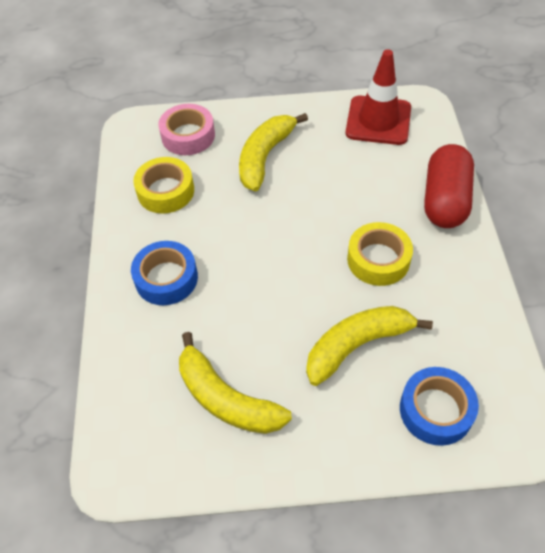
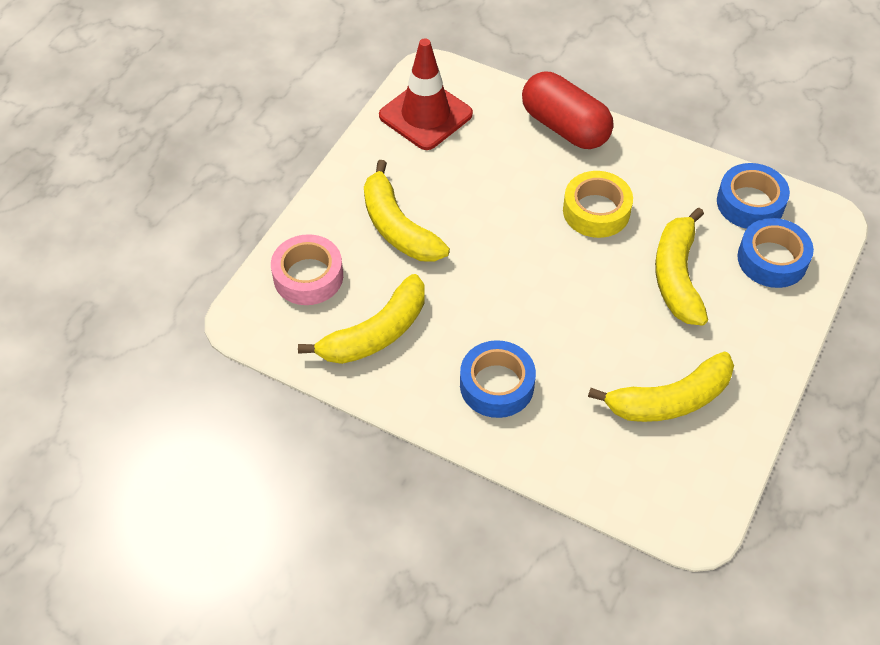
camera: 60 degrees left, 0 degrees up
(165, 191) = (375, 333): yellow tape -> yellow banana
(485, 363) = (750, 203): none -> blue tape

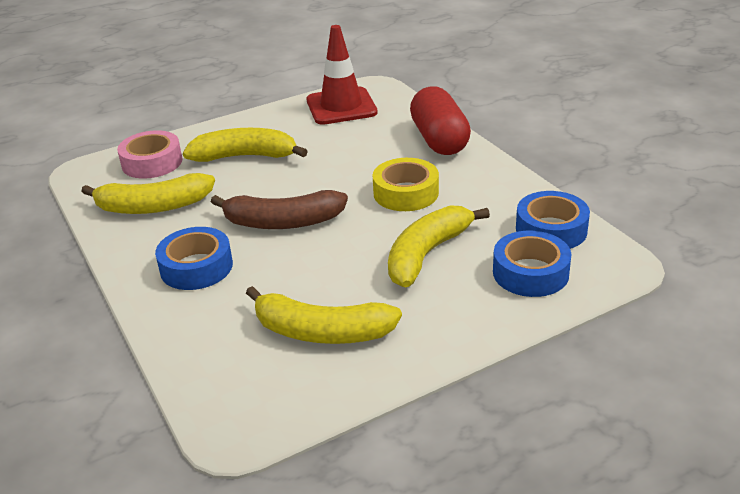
camera: 35 degrees right, 20 degrees down
(398, 227) = (245, 156): yellow banana -> yellow banana turned 90 degrees clockwise
(520, 296) = (282, 222): none -> brown banana

